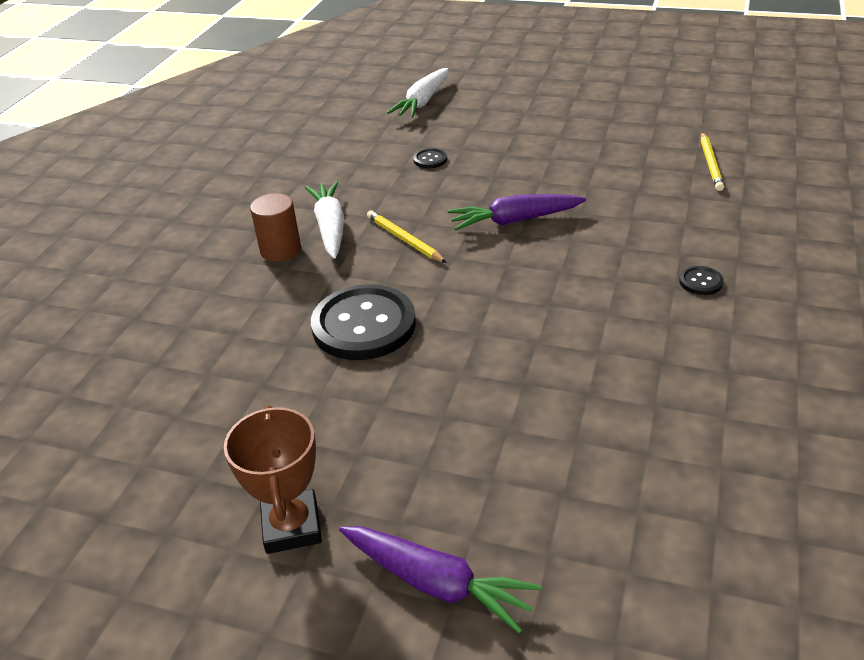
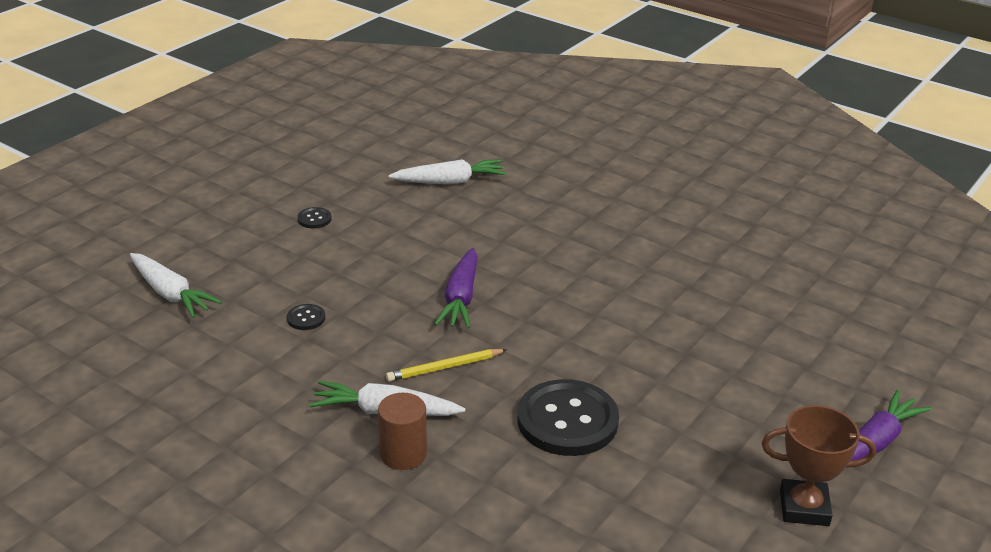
camera: 75 degrees left, 5 degrees down
(700, 282) = (607, 240): black button -> black button (314, 219)
(710, 163) = (450, 181): yellow pencil -> white carrot

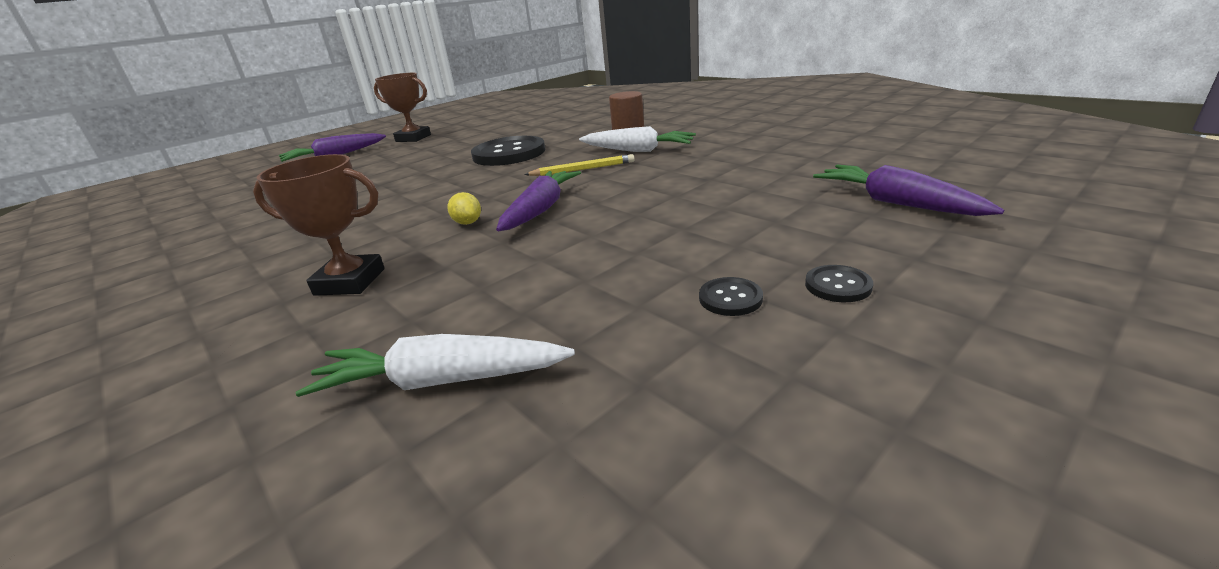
camera: 165 degrees left, 5 degrees down
(171, 294) = (895, 203): white carrot -> purple carrot
(306, 318) = (713, 190): black button -> black button (838, 285)
(519, 283) = (468, 223): none -> yellow lemon
(560, 229) = (350, 282): none -> brown trophy

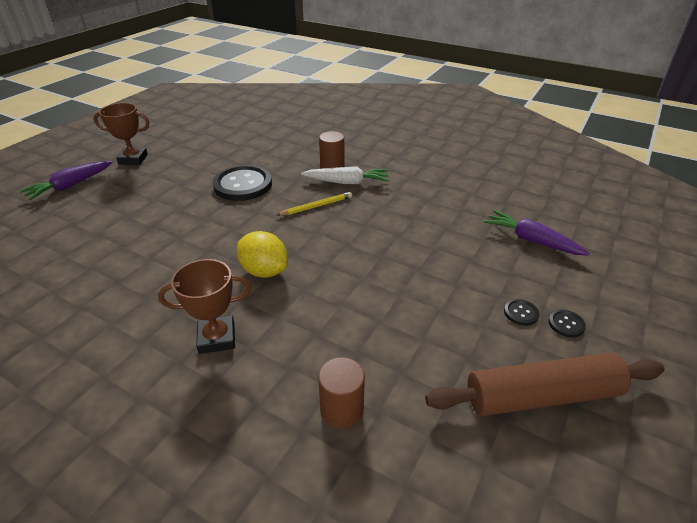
camera: 20 degrees left, 10 degrees up
(441, 381) = (342, 410): white carrot -> brown cylinder
(468, 223) = (264, 271): yellow lemon -> yellow lemon, size x1.98
(541, 209) = (311, 254): purple carrot -> none
(730, 298) = (470, 328): black button -> black button (566, 324)
(831, 409) = (541, 395): none -> brown rolling pin

